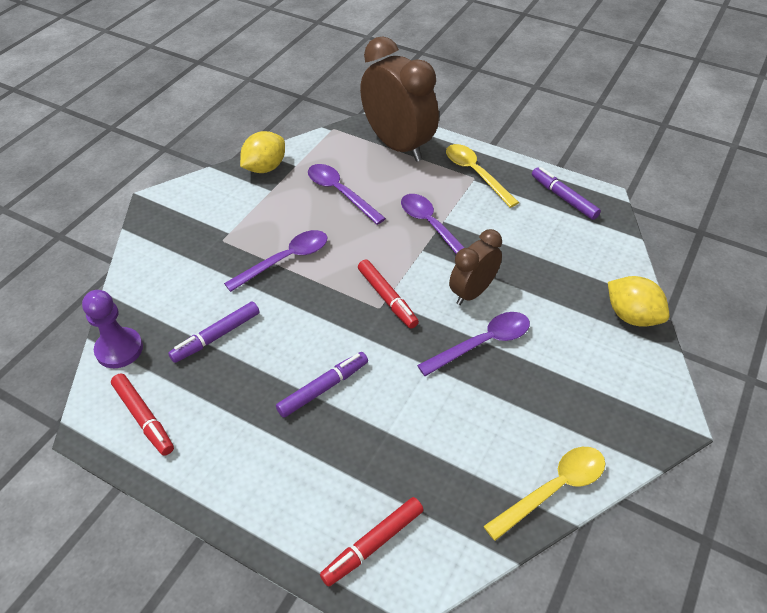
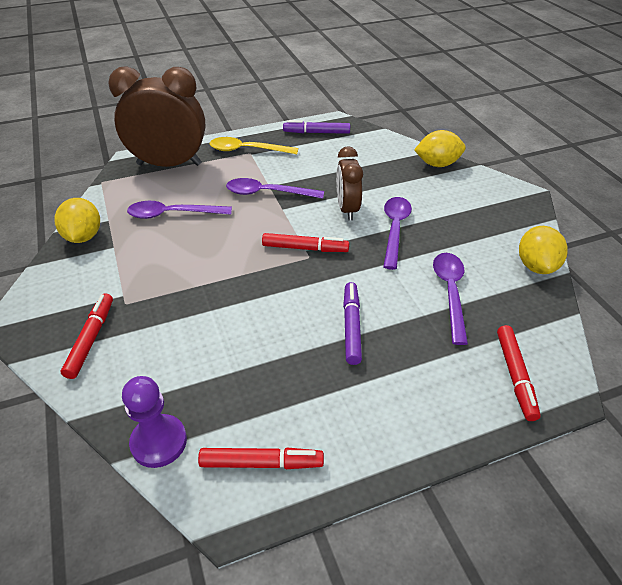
camera: 50 degrees left, 5 degrees down
(174, 249) = (91, 339): none -> red marker
(216, 336) = (227, 363): purple marker -> none
(285, 260) = (199, 278): purple spoon -> purple spoon (450, 292)
(553, 489) = (536, 266): yellow spoon -> yellow lemon

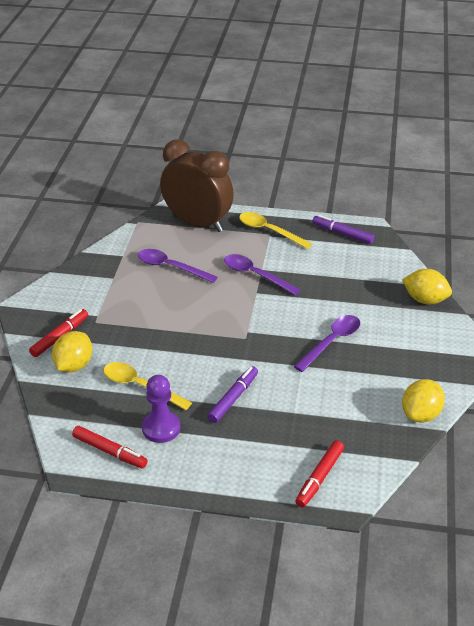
camera: 30 degrees right, 5 degrees down
(83, 236) = (98, 262): yellow lemon -> yellow lemon (74, 365)
(159, 442) = (60, 414): purple pawn -> purple pawn (161, 428)
(236, 358) = (140, 386): none -> yellow spoon
(305, 248) = (248, 330): red marker -> none
(347, 209) = (308, 311): brown clock -> none
(450, 292) = (328, 405): purple spoon -> none

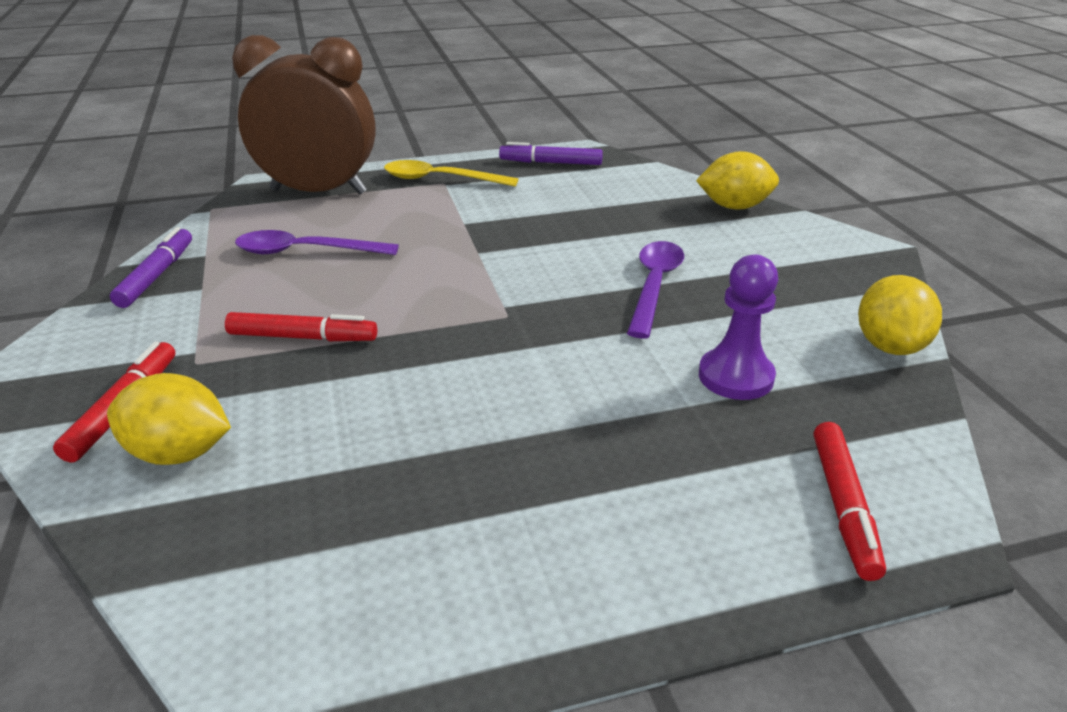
camera: 25 degrees left, 5 degrees down
(74, 365) = (179, 453): yellow lemon -> yellow lemon turned 75 degrees counterclockwise
(109, 451) = (357, 616): red marker -> red marker (303, 337)
(140, 386) = (354, 450): yellow spoon -> none
(161, 428) = (450, 519): purple pawn -> purple pawn (735, 377)
(233, 398) = (560, 415): purple marker -> purple marker (157, 275)
(255, 275) = (459, 232): purple spoon -> none

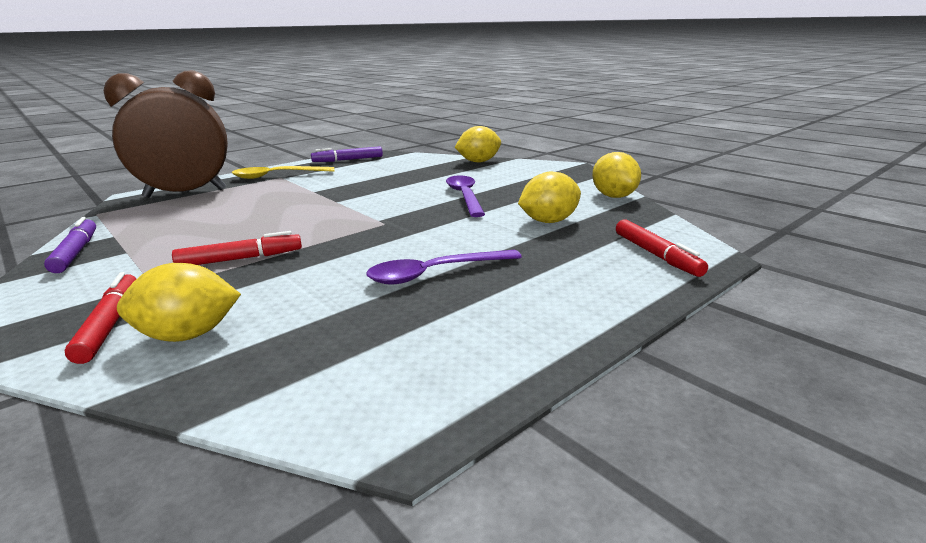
camera: 25 degrees left, 10 degrees down
(306, 252) = (202, 221): purple spoon -> purple spoon (435, 273)
(735, 377) = (548, 221): purple pawn -> yellow lemon

